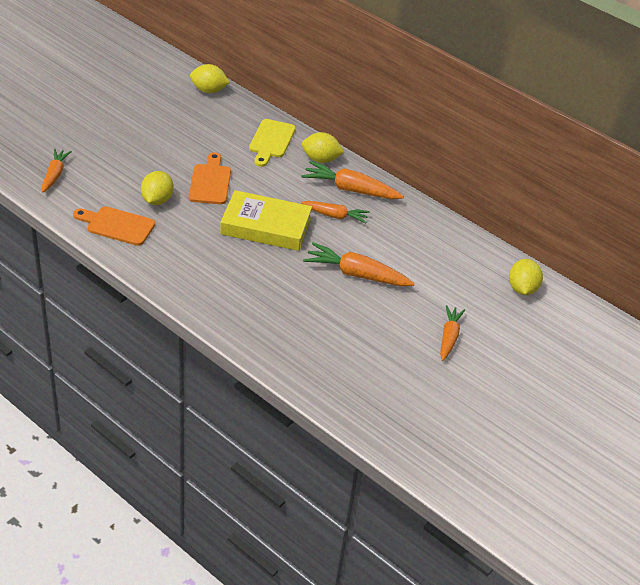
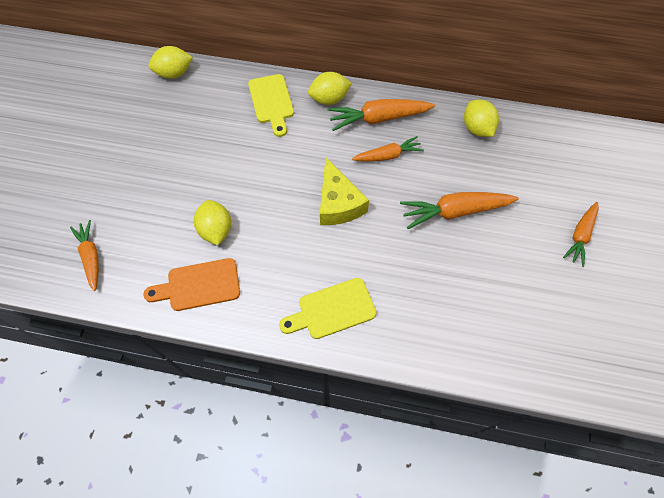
camera: 25 degrees left, 20 degrees up
(202, 285) = (332, 310): none -> yellow cutting board
(210, 182) = (250, 179): orange cutting board -> none
(266, 226) = (338, 203): yellow book -> yellow cheese
(449, 337) = (580, 236): orange carrot -> orange carrot turned 135 degrees counterclockwise
(522, 289) = (590, 147): yellow lemon -> yellow lemon (476, 129)

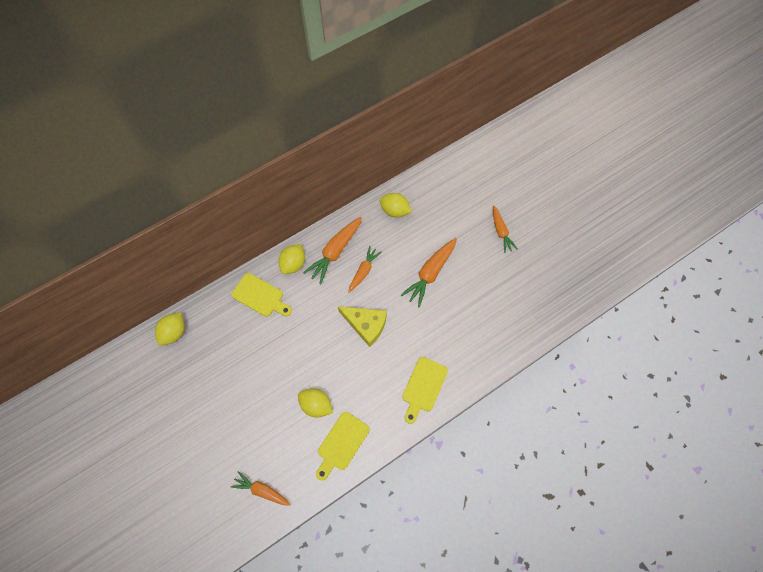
camera: 45 degrees left, 5 degrees up
(199, 285) = (341, 443): orange cutting board -> yellow cutting board

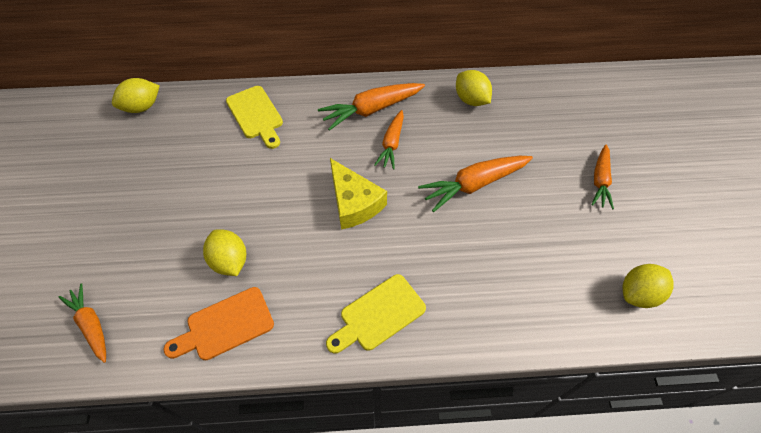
camera: 30 degrees right, 10 degrees down
(293, 264) = (316, 100): yellow lemon -> yellow lemon (638, 293)
(341, 443) = (225, 325): yellow cutting board -> orange cutting board
(364, 271) = (391, 144): orange carrot -> orange carrot turned 135 degrees clockwise

